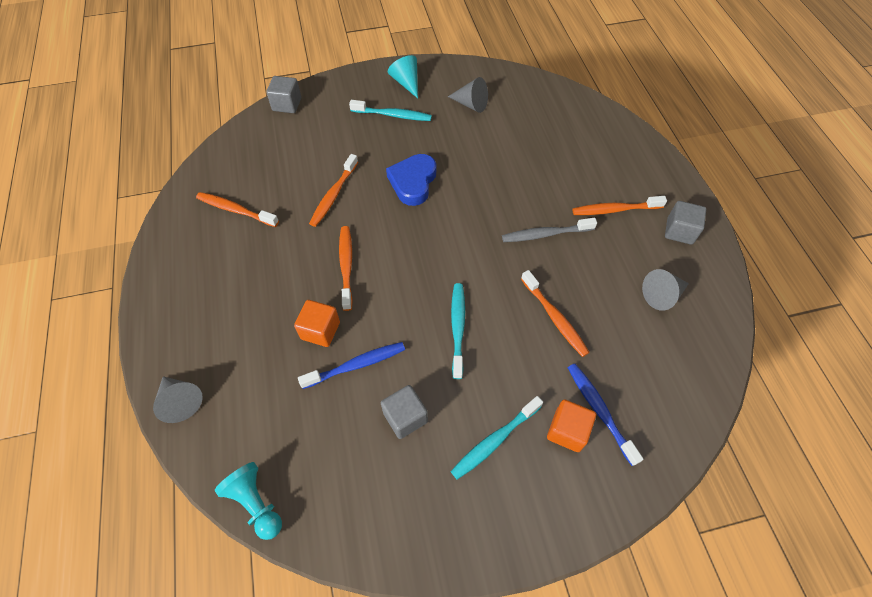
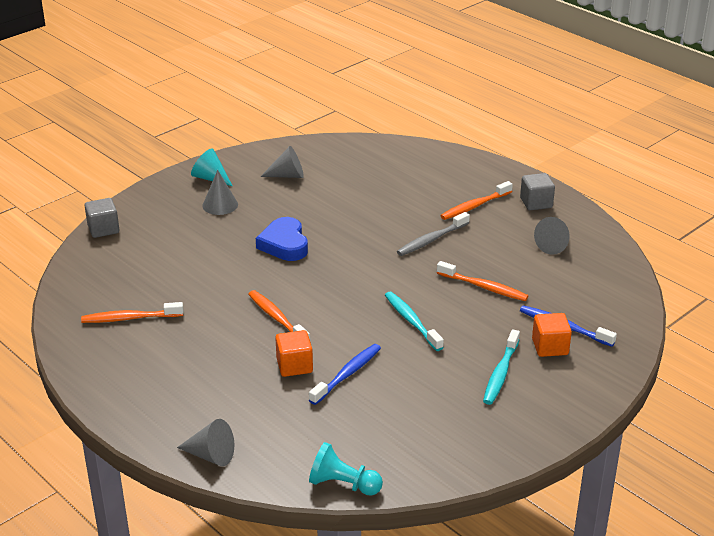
camera: 30 degrees left, 25 degrees down
(333, 195) = (217, 276): orange toothbrush -> none
(393, 115) = (220, 205): turquoise toothbrush -> grey cone
(405, 417) = (418, 388): grey cube -> none

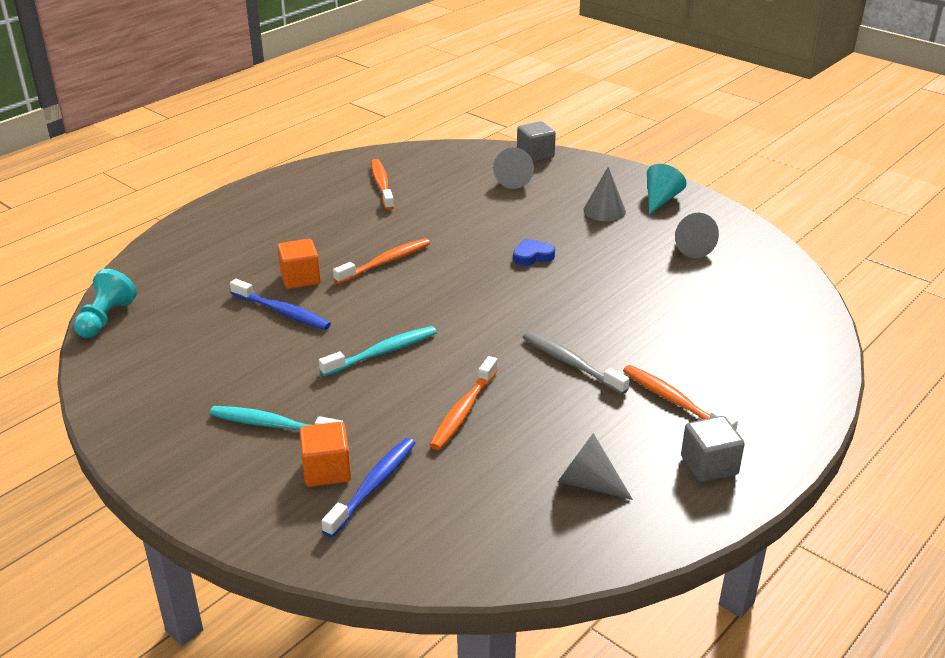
camera: 85 degrees right, 0 degrees up
(211, 455) = (169, 245): grey cone -> grey cone (515, 180)
(284, 244) = (532, 256): blue heart -> blue heart, size x0.59

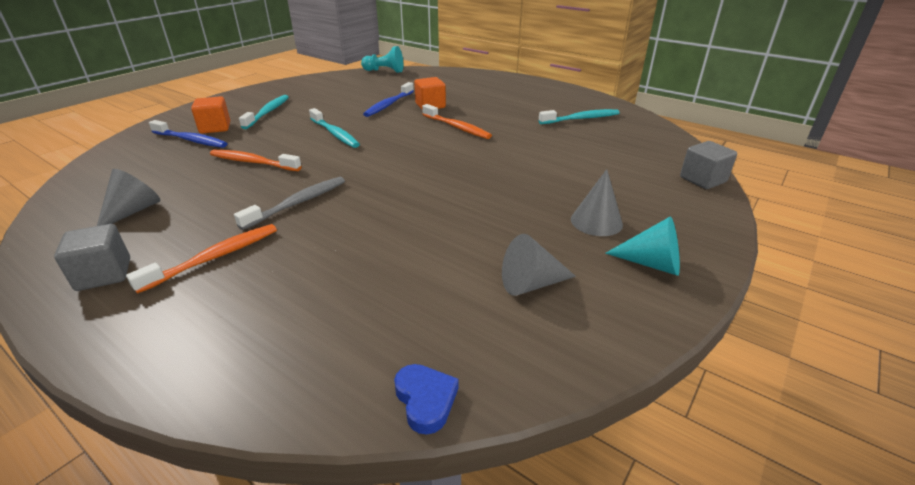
camera: 85 degrees right, 0 degrees up
(382, 185) = (581, 119): orange toothbrush -> turquoise toothbrush
(515, 180) = (633, 170): grey cone -> none
(532, 256) = (480, 182): blue heart -> blue heart (425, 400)

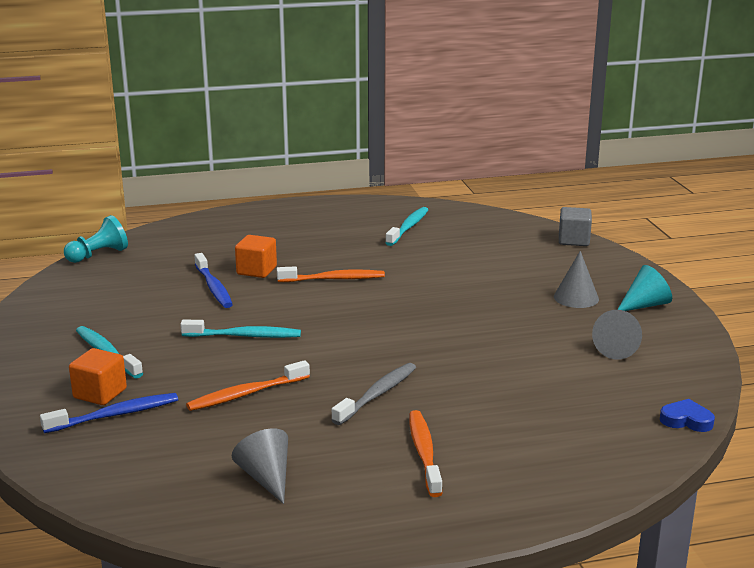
camera: 50 degrees left, 10 degrees down
(104, 274) = (383, 509): grey cube -> none
(298, 203) = (377, 394): grey toothbrush -> grey toothbrush turned 45 degrees clockwise

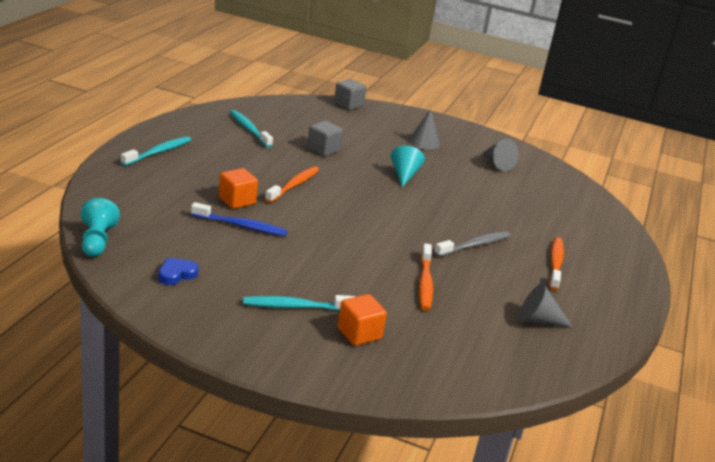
camera: 60 degrees left, 5 degrees up
(115, 415) = (400, 340): blue toothbrush -> none
(244, 336) = (339, 249): turquoise toothbrush -> turquoise toothbrush (158, 152)
(377, 394) = (474, 245): grey toothbrush -> grey toothbrush turned 75 degrees clockwise
(424, 453) = (555, 264): orange toothbrush -> orange toothbrush turned 75 degrees clockwise
(439, 265) = (323, 149): none -> grey cube
(644, 305) = (456, 133): turquoise cone -> turquoise cone (404, 175)
(686, 420) = (587, 189): blue heart -> blue heart (176, 274)

